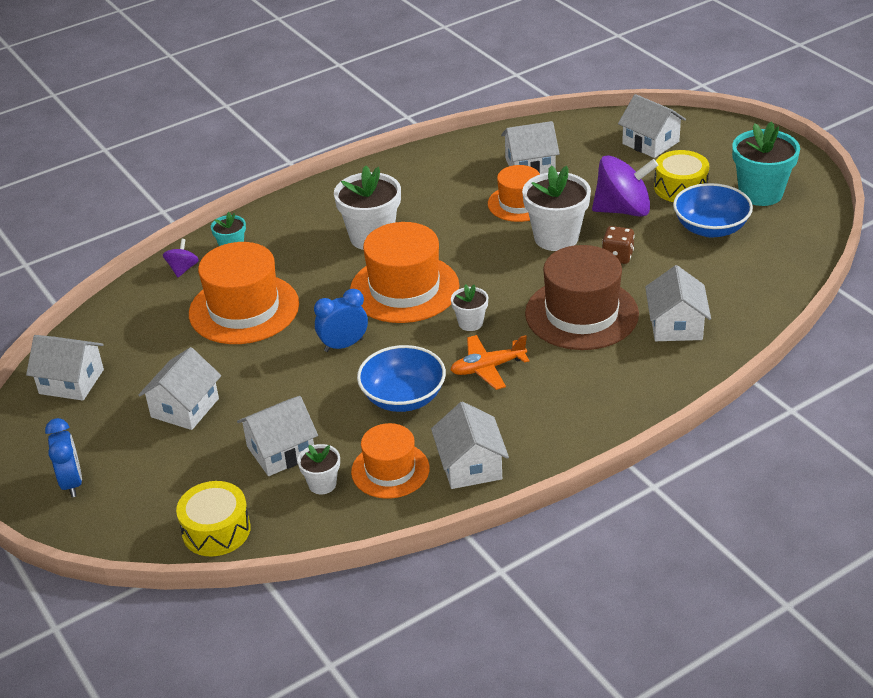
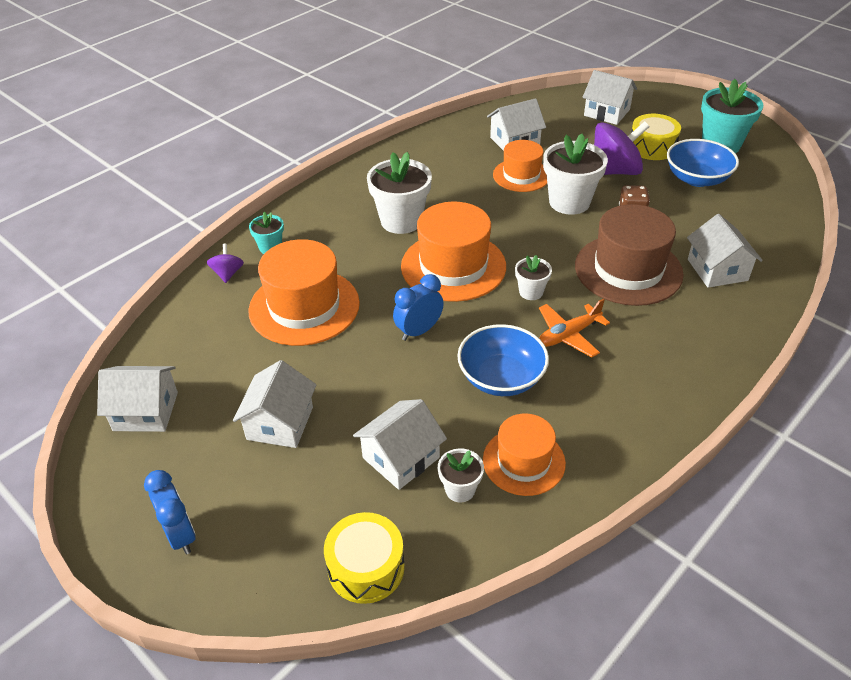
camera: 15 degrees left, 5 degrees up
(470, 466) = (602, 443): white house -> none

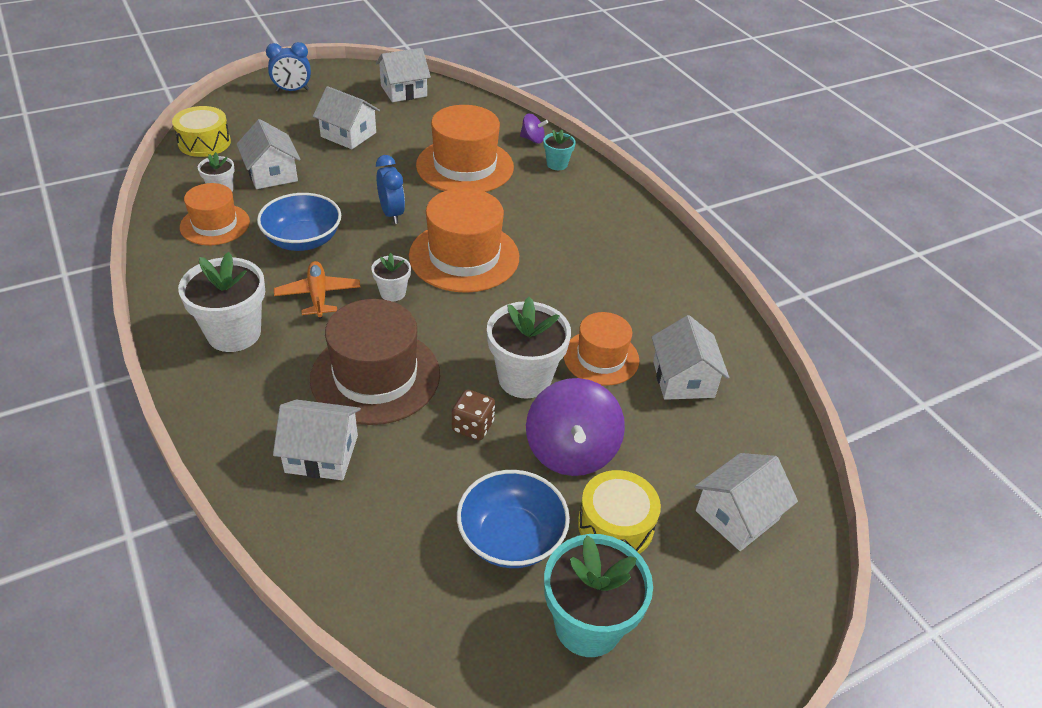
camera: 105 degrees right, 0 degrees up
(145, 411) = (404, 91): white house -> white house turned 45 degrees clockwise
(401, 221) = (557, 244): white flower pot -> white flower pot (234, 333)

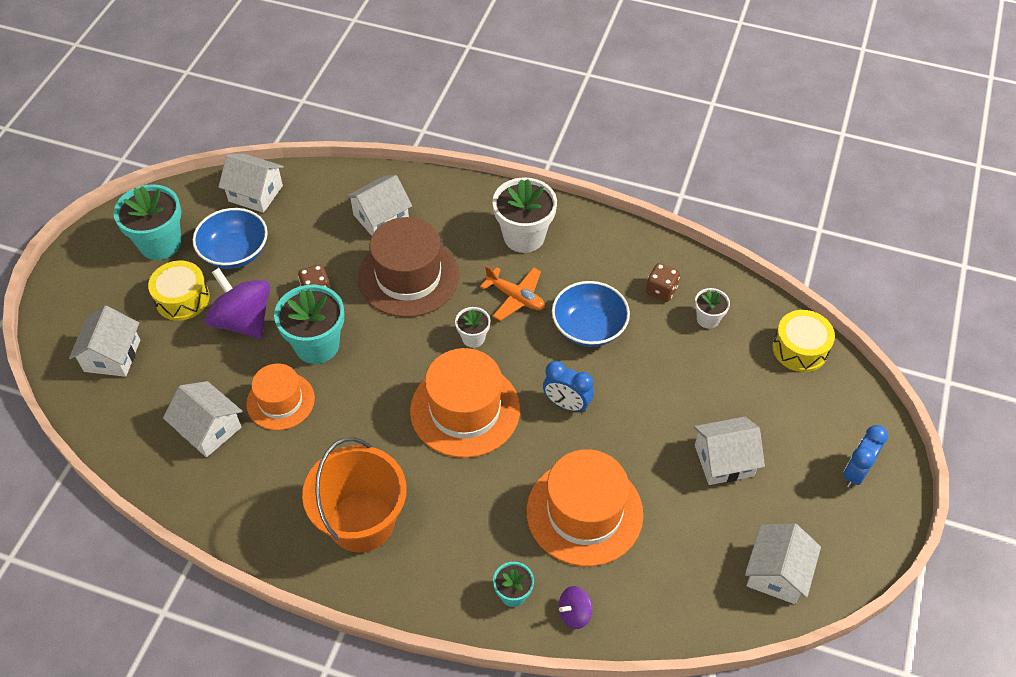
camera: 140 degrees right, 10 degrees up
(215, 224) = (661, 290): orange hat -> brown dice
(272, 174) = (704, 364): white house -> white house (255, 193)
(524, 378) = (317, 345): white flower pot -> turquoise flower pot
(614, 247) = (362, 521): none -> orange bucket

